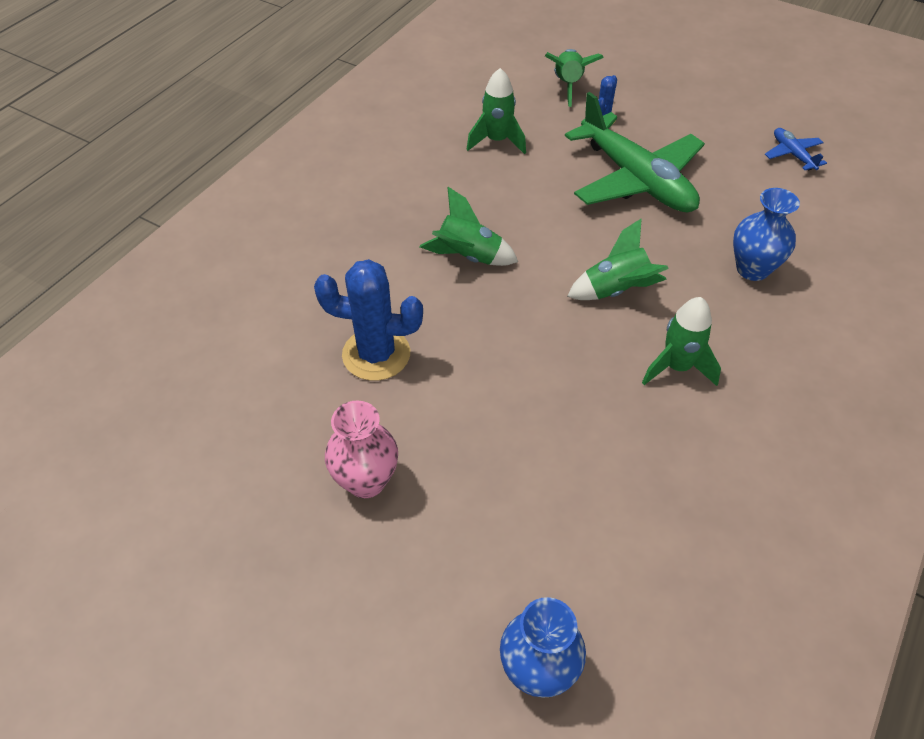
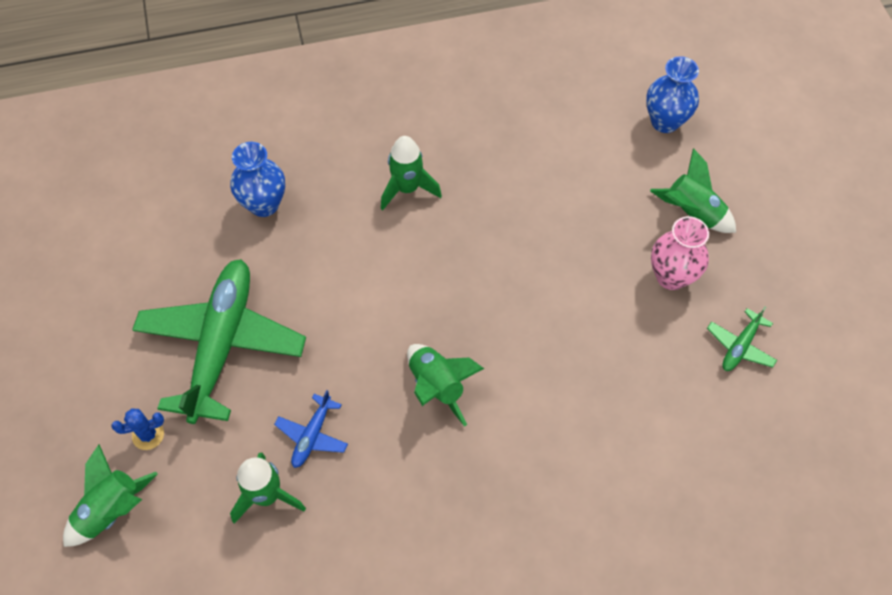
camera: 135 degrees left, 10 degrees up
(248, 466) = (740, 346): none -> green plane
(376, 354) = (587, 359): blue cactus -> none
(616, 290) = (371, 267): green rocket -> green rocket (691, 213)
(792, 154) = (79, 259): blue plane -> blue plane (312, 435)

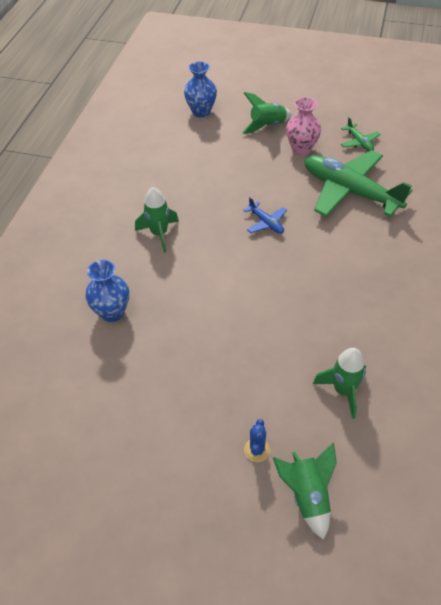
camera: 60 degrees left, 10 degrees down
(222, 343) = (209, 377): green plane -> green plane (349, 191)
(312, 435) = (311, 349): blue plane -> blue plane (266, 223)
(437, 386) = (312, 273): green rocket -> none

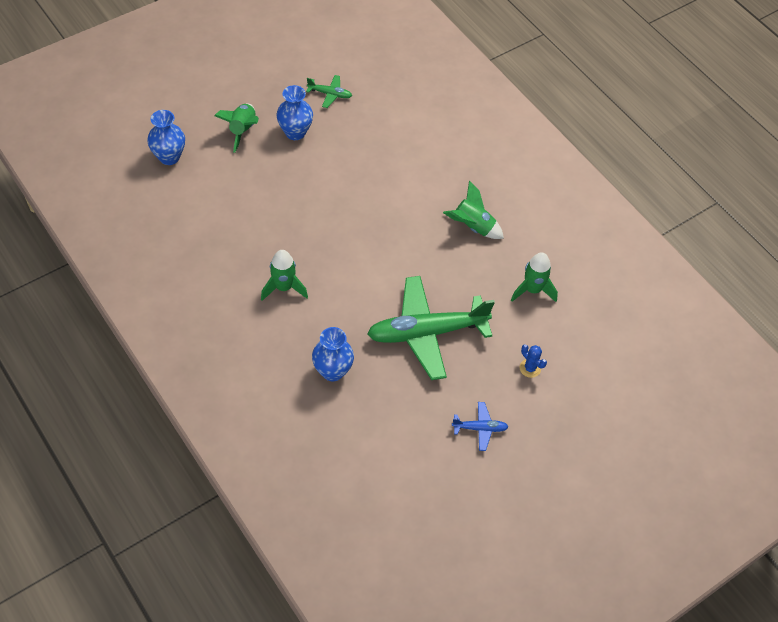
camera: 55 degrees left, 5 degrees up
(266, 223) = (348, 215): blue plane -> blue plane (480, 428)
(301, 149) = (295, 132): pink vase -> blue vase
(307, 495) = (583, 366): green rocket -> green rocket (473, 227)
(349, 191) = (372, 143): green plane -> green plane (426, 333)

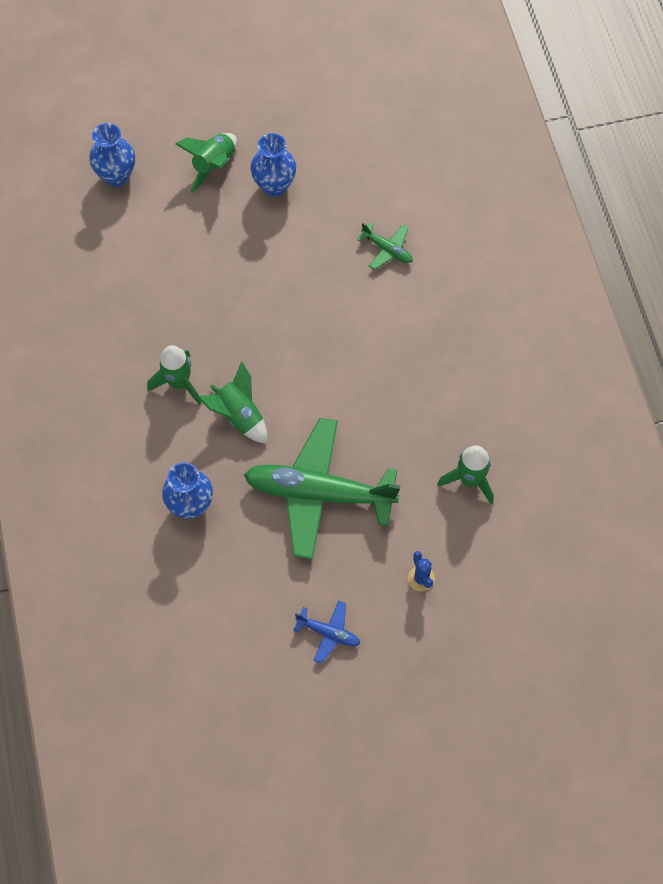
camera: 25 degrees right, 10 degrees up
(330, 94) = (337, 146): green plane -> green plane (387, 249)
(473, 227) = (433, 374): green rocket -> green rocket (238, 415)

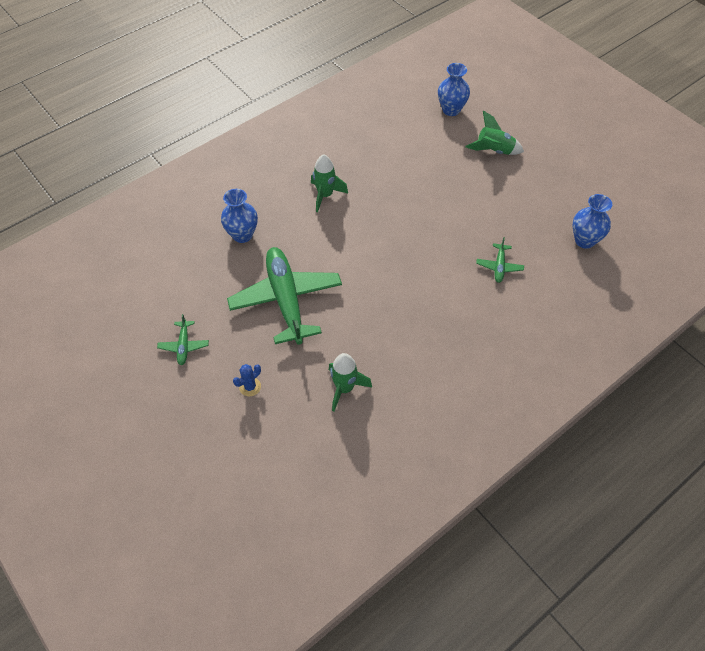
camera: 65 degrees right, 10 degrees down
(238, 415) = (320, 234): green rocket -> none
(274, 186) = (502, 186): blue vase -> blue vase (584, 240)
(328, 633) = (184, 346): blue plane -> green plane

